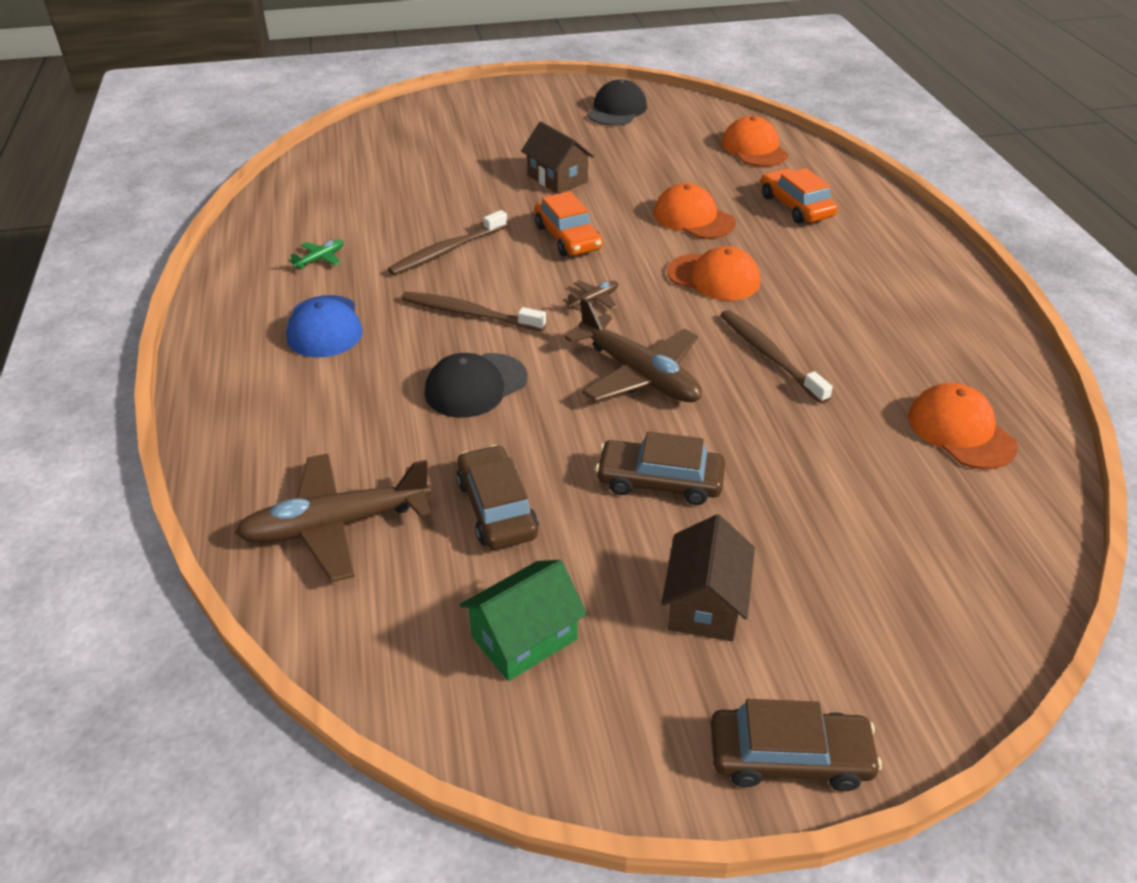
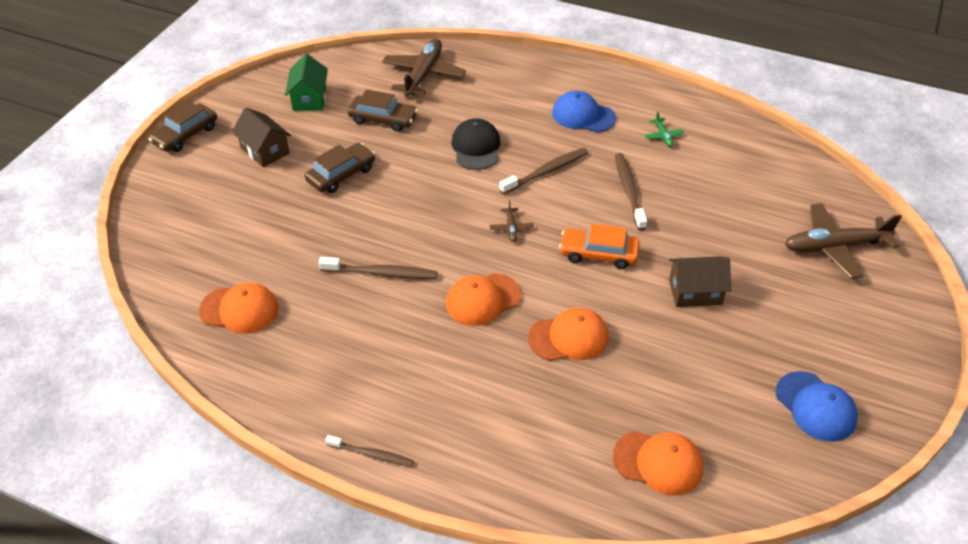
camera: 125 degrees right, 5 degrees up
(617, 110) = (815, 406): black cap -> blue cap
(638, 374) = (423, 209): brown plane -> brown plane (835, 247)
(796, 206) = (533, 417): orange car -> none
(949, 262) = (372, 454): none -> brown toothbrush

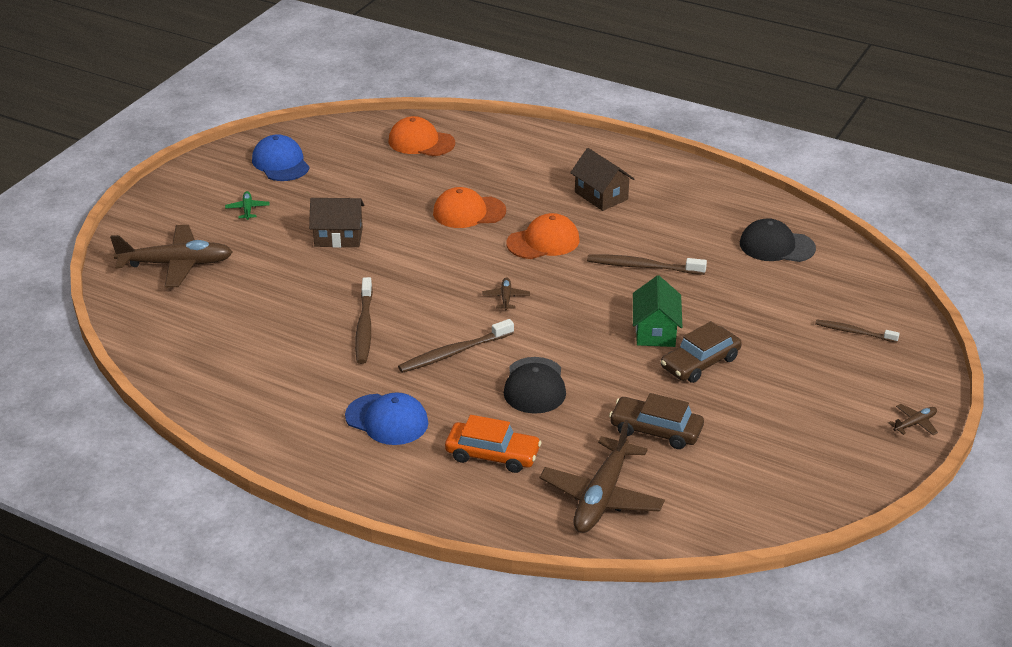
camera: 175 degrees left, 10 degrees down
(185, 135) = (915, 423): brown car -> brown plane
(239, 310) = (776, 246): orange cap -> black cap
(265, 151) = (802, 397): brown house -> brown house (601, 196)
(309, 98) = (763, 467): green house -> green house (655, 331)
(372, 454) = (640, 156): brown toothbrush -> brown toothbrush (854, 332)
(598, 254) = (420, 271): orange car -> orange car (492, 455)
(663, 136) = (294, 387): green plane -> green plane (247, 209)

